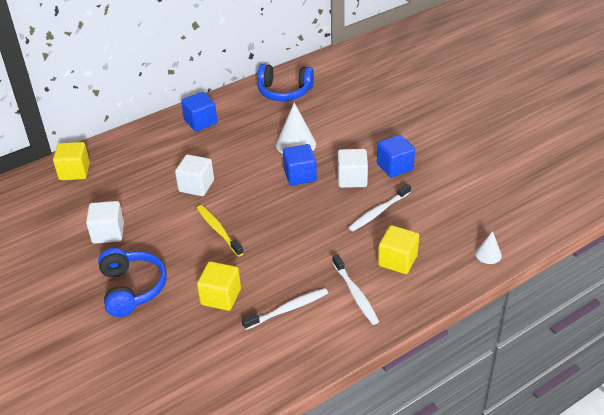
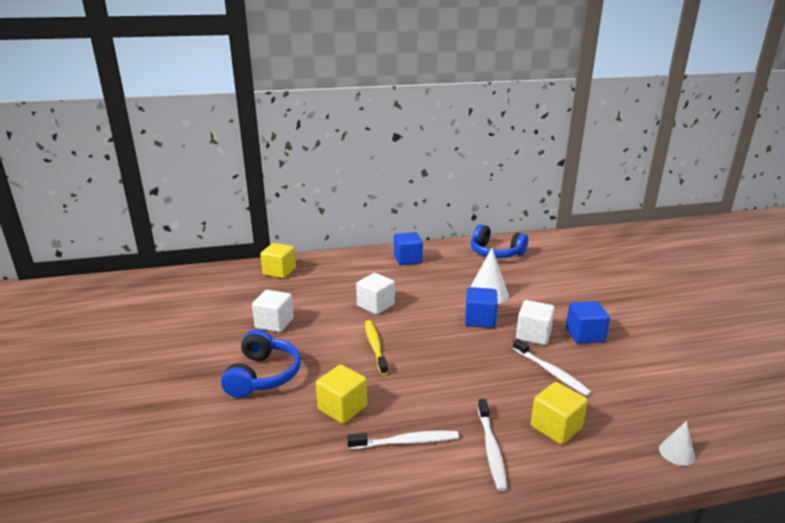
camera: 20 degrees right, 15 degrees down
(378, 212) = (551, 372): white toothbrush -> white toothbrush turned 105 degrees counterclockwise

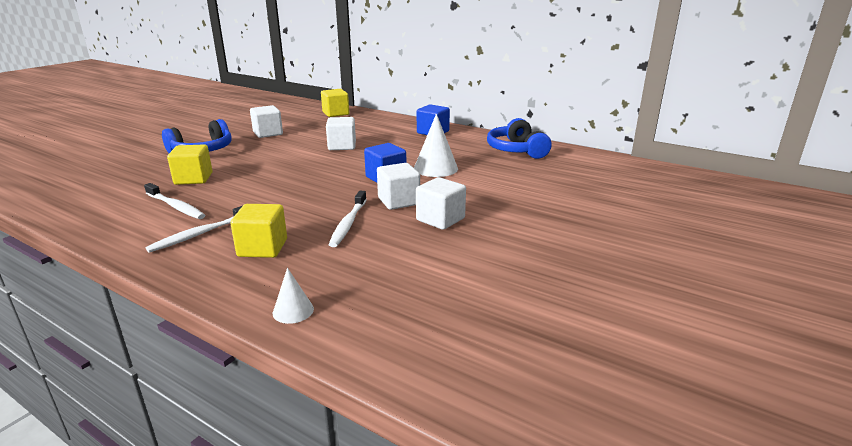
camera: 45 degrees right, 0 degrees up
(375, 346) = (285, 163): yellow toothbrush -> none
(584, 335) = (440, 219): blue cube -> white cube

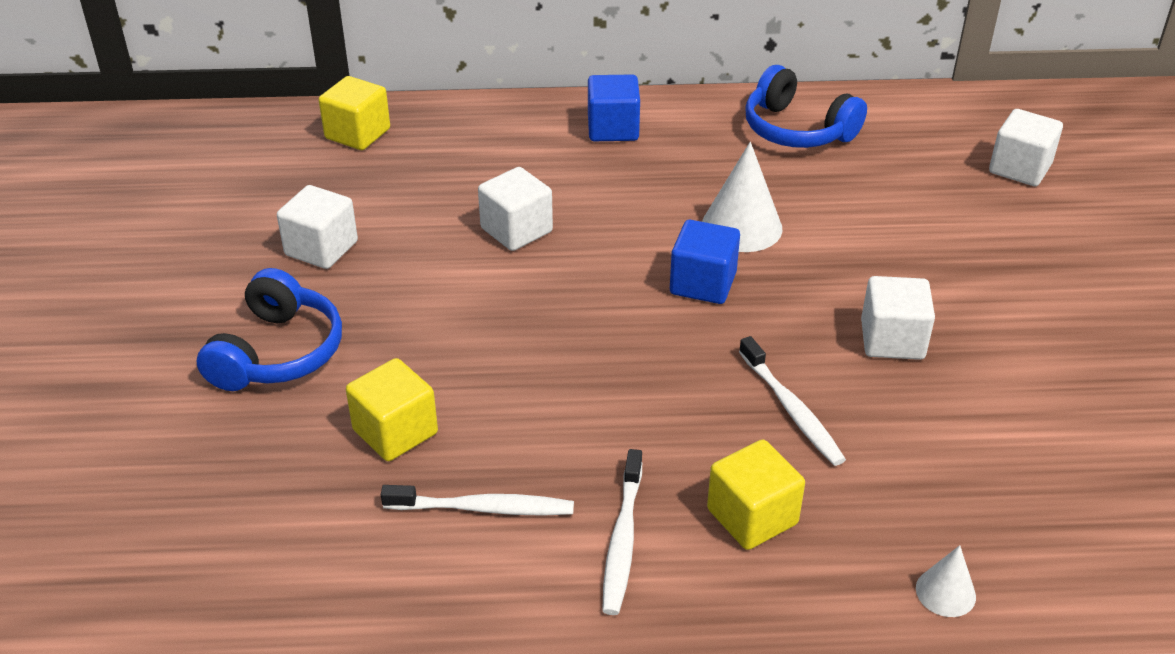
camera: 35 degrees left, 15 degrees up
(398, 201) = (792, 328): white cube -> white cube (1020, 168)

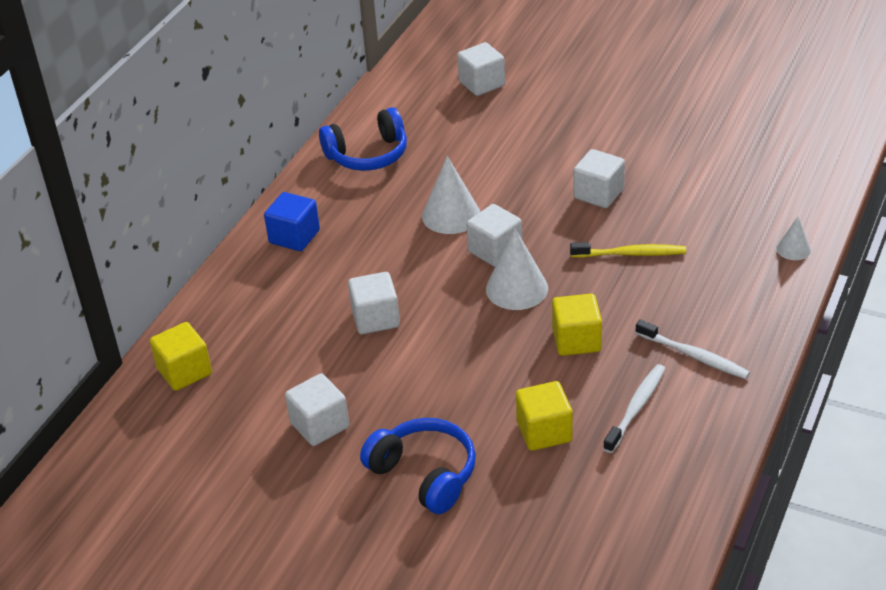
camera: 60 degrees left, 0 degrees up
(645, 324) = (516, 288): none -> white cone
(703, 283) = (495, 251): blue cube -> white cube
(752, 517) = (704, 299): yellow cube -> yellow cube (576, 340)
(791, 409) = (630, 254): white toothbrush -> yellow toothbrush

